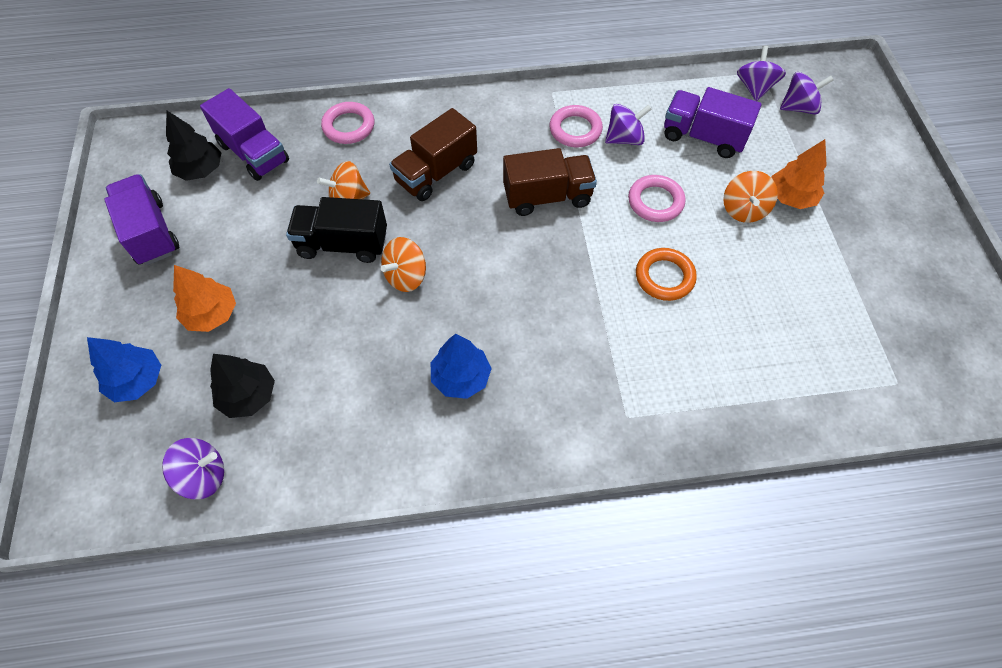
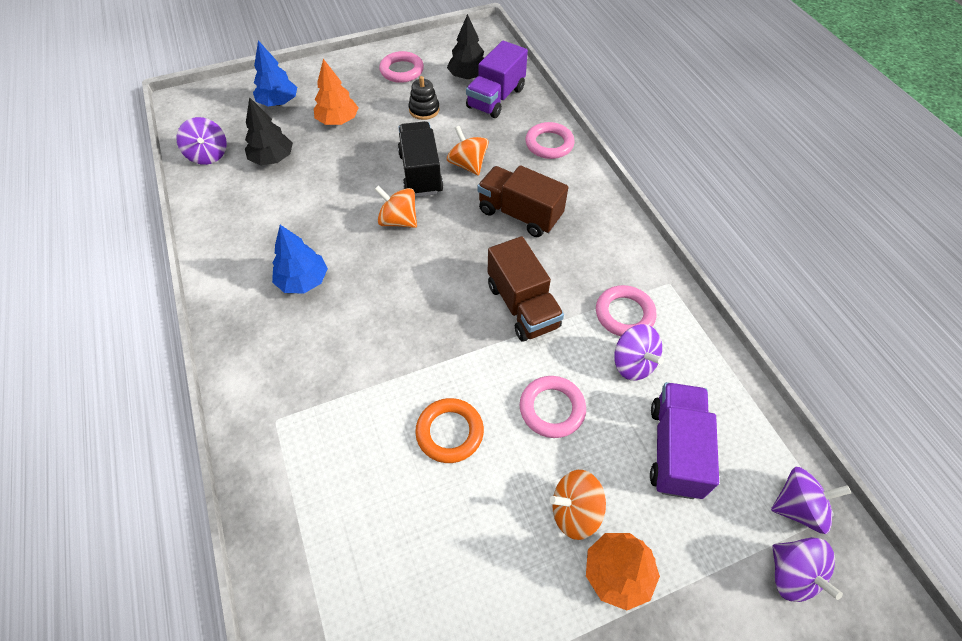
camera: 75 degrees right, 5 degrees down
(151, 233) = (402, 70): purple truck -> pink ring
(238, 223) = (424, 110): none -> black stacking toy

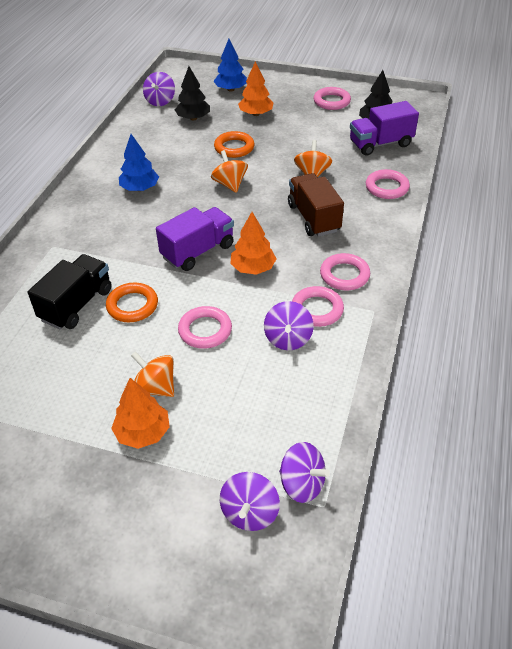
camera: 40 degrees right, 10 degrees down
(357, 173) = (234, 147): none -> orange ring
(420, 173) = (274, 165): black truck -> black truck (76, 305)
(424, 110) = (320, 130): black stacking toy -> none
(522, 306) = (253, 268): brown truck -> orange tree
(609, 261) = (344, 275): none -> pink ring
(674, 449) = (257, 399): purple truck -> purple truck (198, 251)

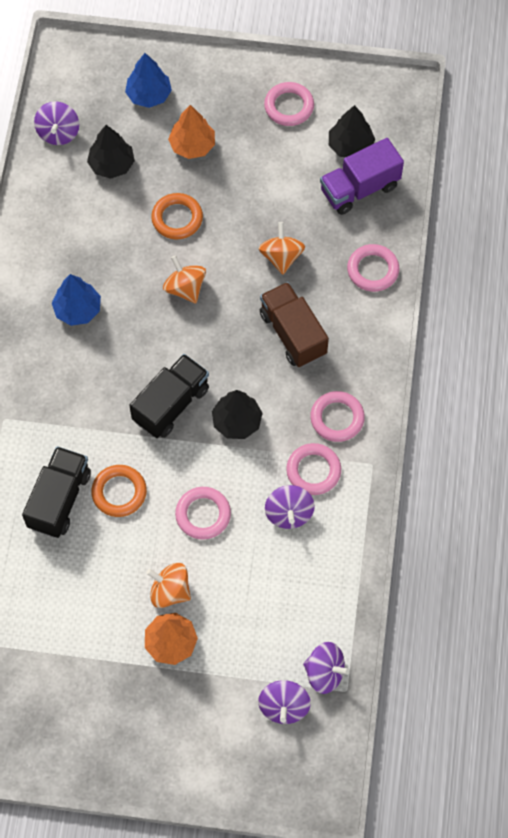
camera: 10 degrees left, 20 degrees up
(198, 251) = (171, 404): purple truck -> black truck
(253, 268) = (237, 421): orange tree -> black tree

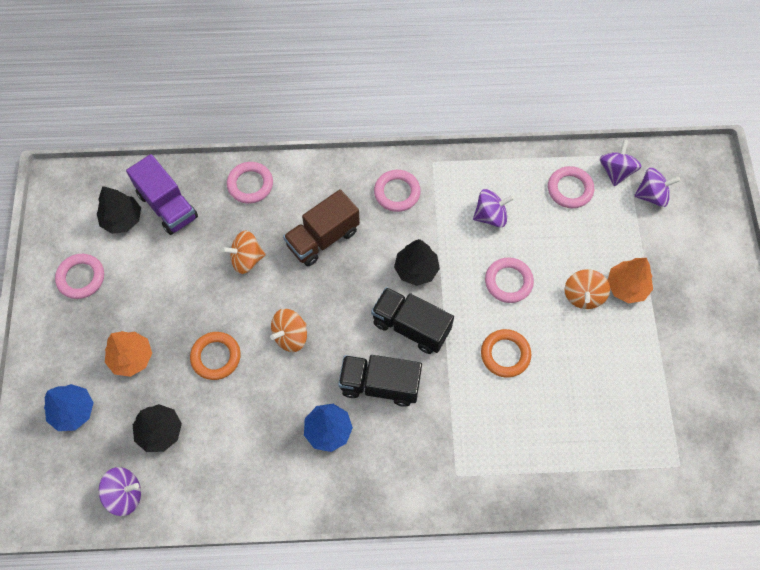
camera: 100 degrees left, 0 degrees up
(59, 499) = (525, 405): black truck -> black truck (380, 385)
(313, 471) = (448, 203): pink ring -> pink ring (570, 189)

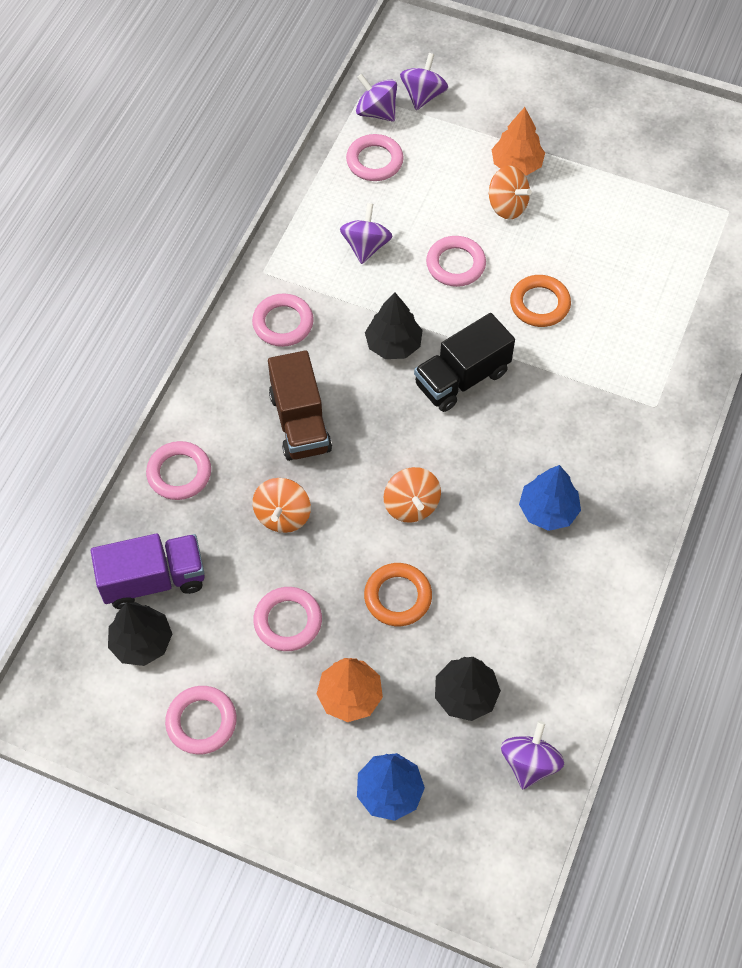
camera: 65 degrees left, 5 degrees down
(170, 296) = (288, 621): none -> pink ring
(380, 385) = (517, 437): black truck -> none

